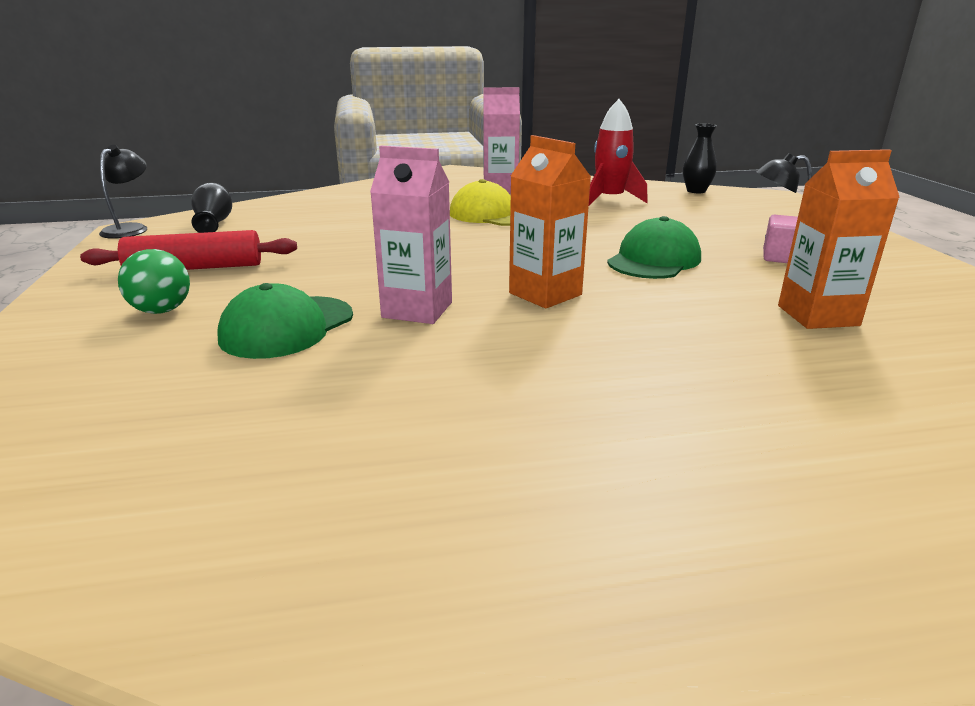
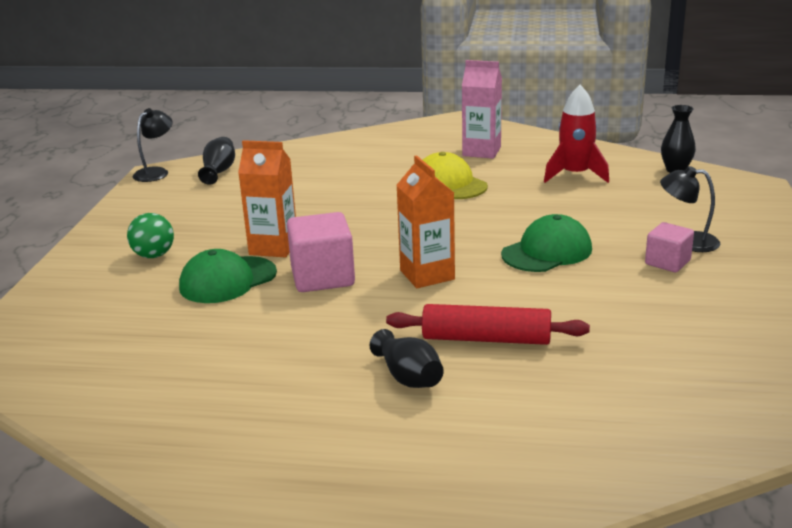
camera: 20 degrees right, 0 degrees up
(195, 268) = (188, 218): red rolling pin -> red rolling pin (486, 338)
(417, 310) = (322, 277): pink carton -> pink cube
(635, 413) = (408, 377): none -> black vase
(818, 315) = (626, 323): orange carton -> orange carton (273, 247)

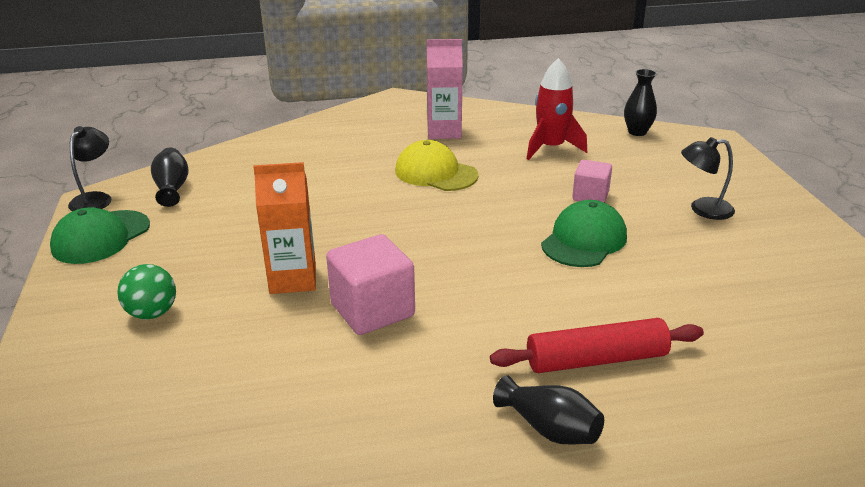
camera: 20 degrees left, 5 degrees up
(227, 280) = (263, 333): green cap -> green cap (101, 237)
(427, 275) = (483, 288): orange carton -> none
(667, 262) = (702, 235): pink cube -> pink cube (590, 196)

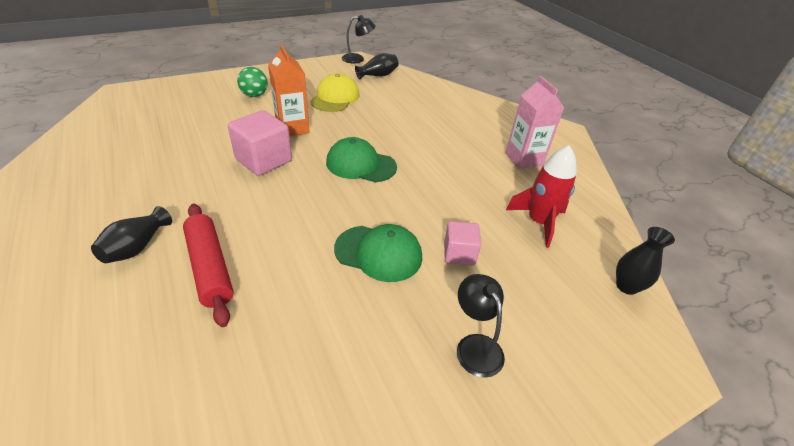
camera: 70 degrees right, 10 degrees up
(101, 237) = (320, 68): green cap -> green cap (361, 164)
(435, 173) = (451, 163): yellow cap -> yellow cap (335, 98)

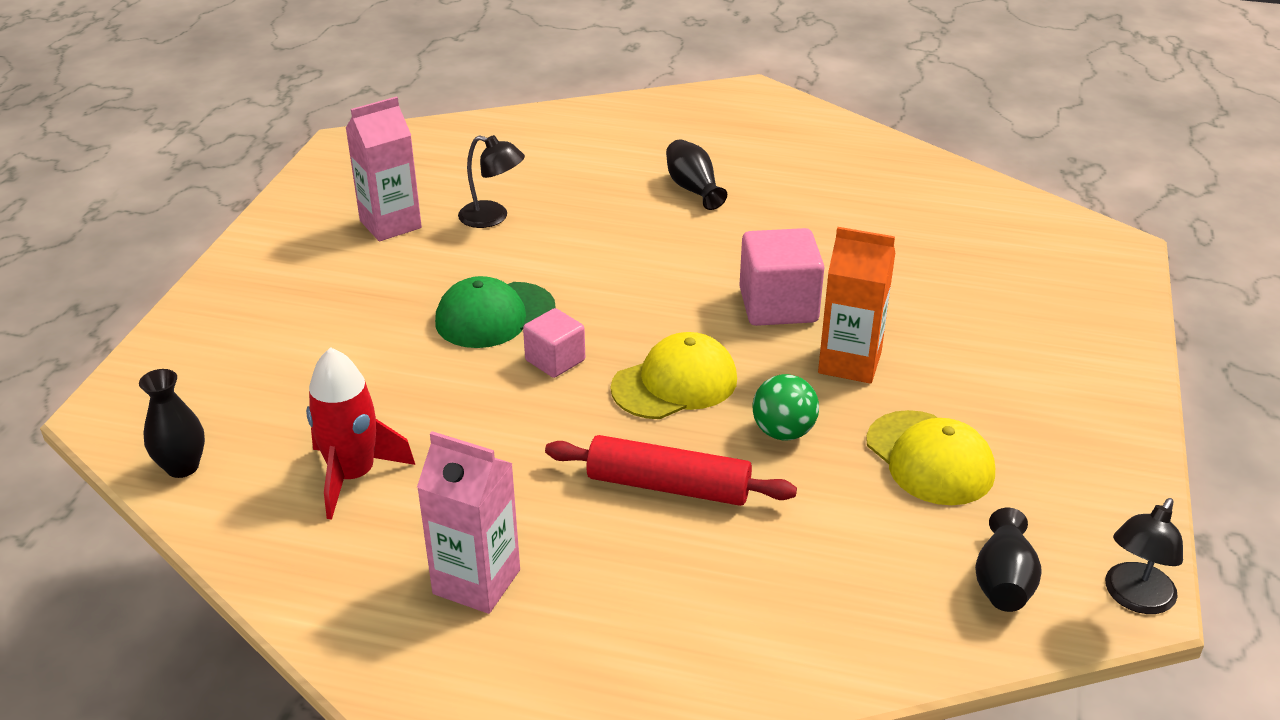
camera: 135 degrees right, 5 degrees down
(210, 267) = (612, 216): red rolling pin -> red rolling pin (668, 486)
(254, 95) = (1013, 366): green ball -> green ball (783, 432)
(331, 401) = (390, 224): none -> pink carton
(361, 164) = (675, 383): green cap -> yellow cap
(459, 254) = (412, 370): pink cube -> pink cube (555, 360)
(475, 346) = (315, 312): black lamp -> black lamp (492, 217)

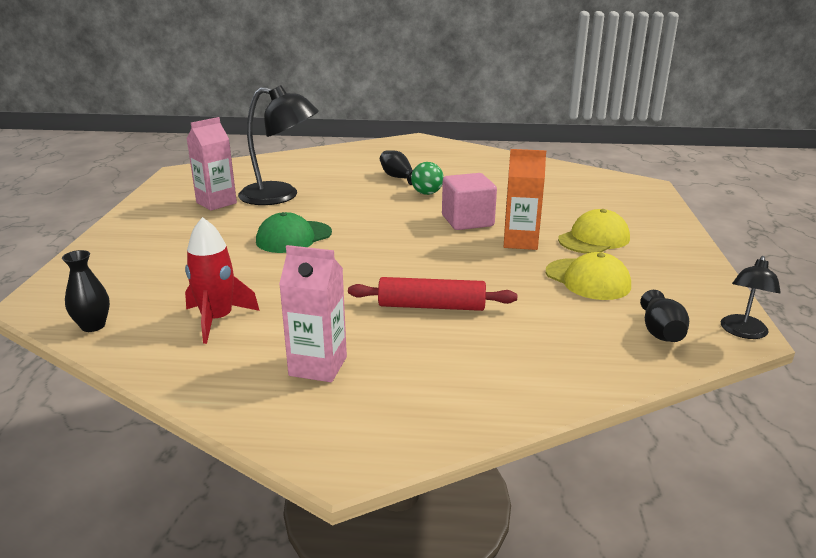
camera: 10 degrees left, 10 degrees down
(492, 217) = (280, 196): black lamp -> black lamp, size x1.92
(555, 360) = (338, 254): pink cube -> none
(675, 383) = (418, 259): yellow cap -> yellow cap (594, 239)
(783, 432) = (493, 275): green ball -> green ball (427, 193)

